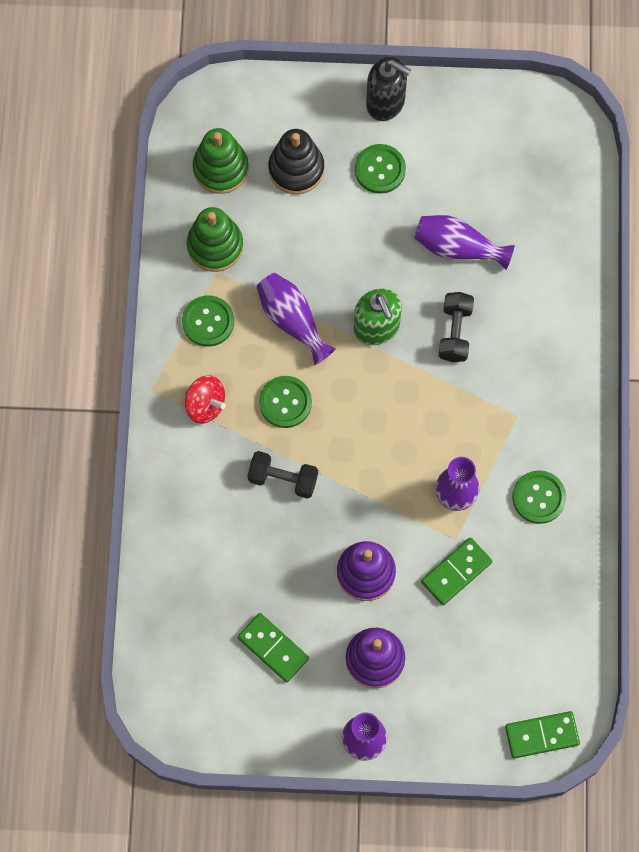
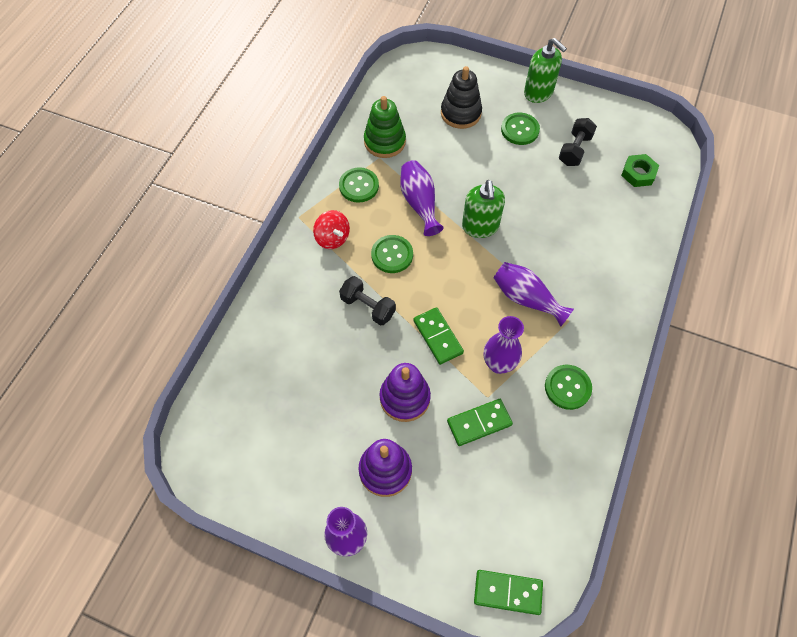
camera: 20 degrees right, 10 degrees down
(220, 168) = (408, 98): green stacking toy -> none
(273, 648) = (305, 431): green domino -> green domino (437, 337)
(386, 102) = (538, 92): black soap dispenser -> green soap dispenser
(455, 332) = (539, 247): black dumbbell -> black dumbbell (574, 150)
(458, 247) = (560, 193): purple vase -> purple vase (526, 299)
(545, 186) = (638, 173): none -> green nut

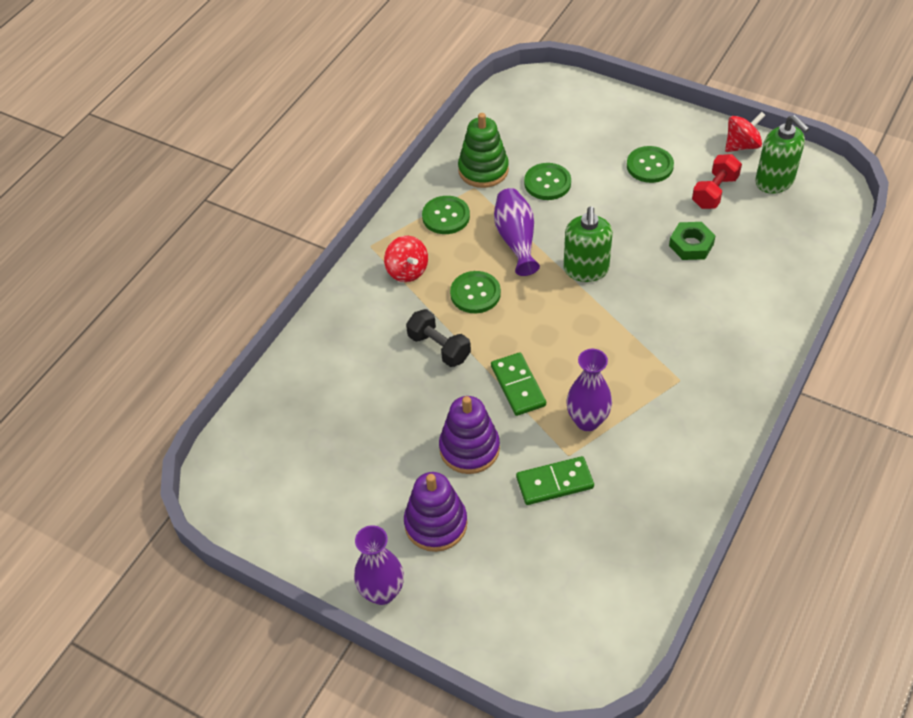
camera: 10 degrees right, 10 degrees down
(460, 113) = (579, 144): black stacking toy -> none
(507, 592) = (563, 666): green domino -> none
(526, 299) = (631, 352): purple vase -> none
(538, 92) = (679, 126): green soap dispenser -> green soap dispenser (774, 181)
(567, 387) = (668, 453): green button -> green button (547, 183)
(574, 150) = (714, 192): black dumbbell -> red dumbbell
(591, 107) = (742, 145): none -> red spinning top
(638, 173) = (791, 222): green nut -> green nut (691, 245)

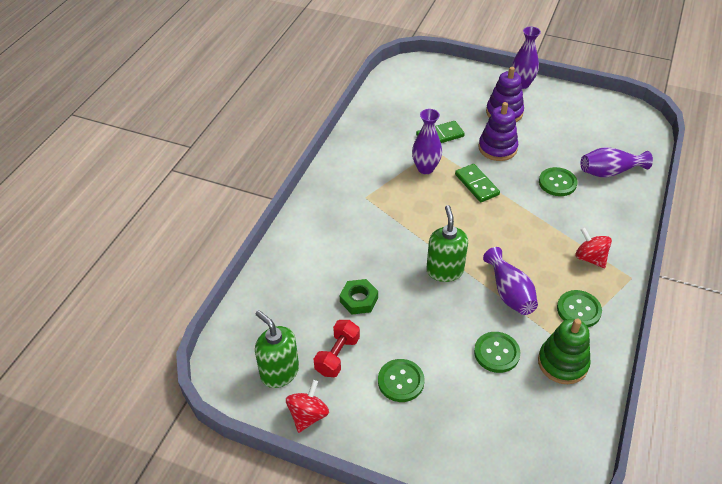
camera: 170 degrees right, 5 degrees down
(322, 390) = (609, 172): none -> purple vase
(439, 347) = (540, 204): black dumbbell -> none
(475, 293) = (528, 244): green button -> green button (557, 183)
(742, 145) = (308, 415): red spinning top -> red spinning top turned 150 degrees clockwise

